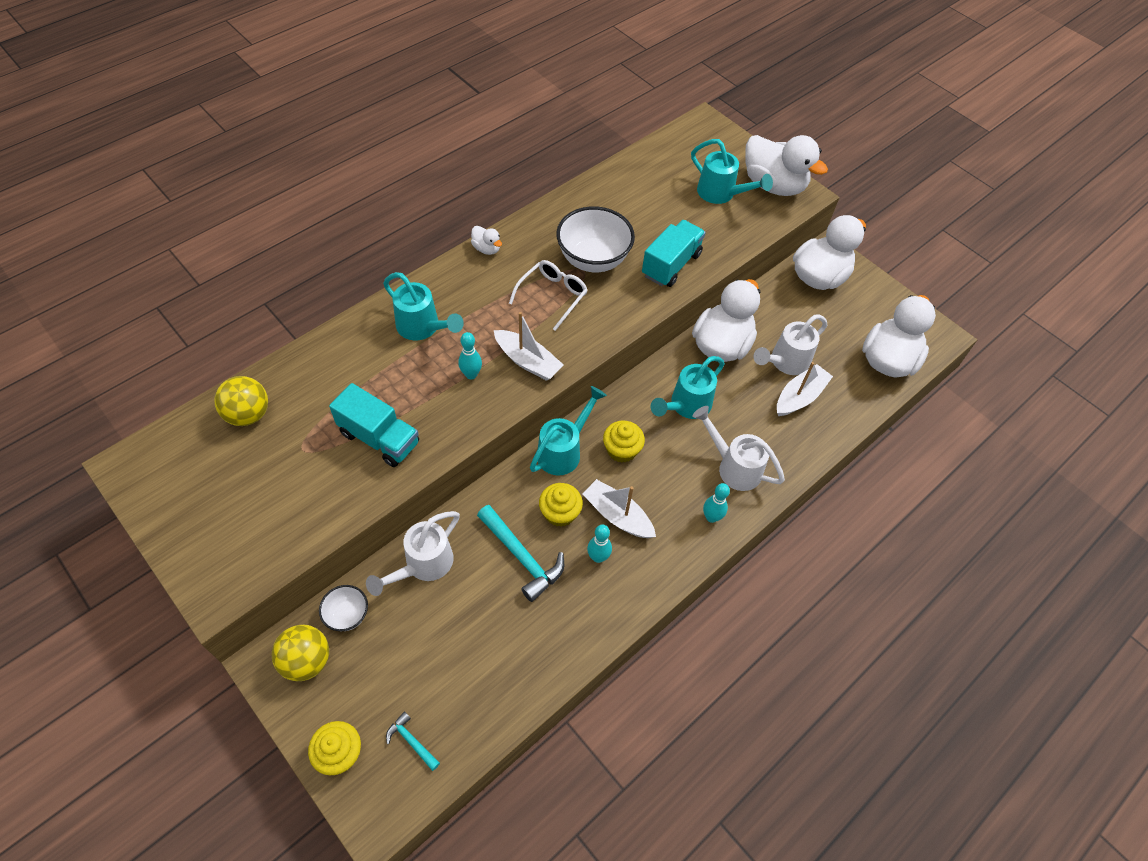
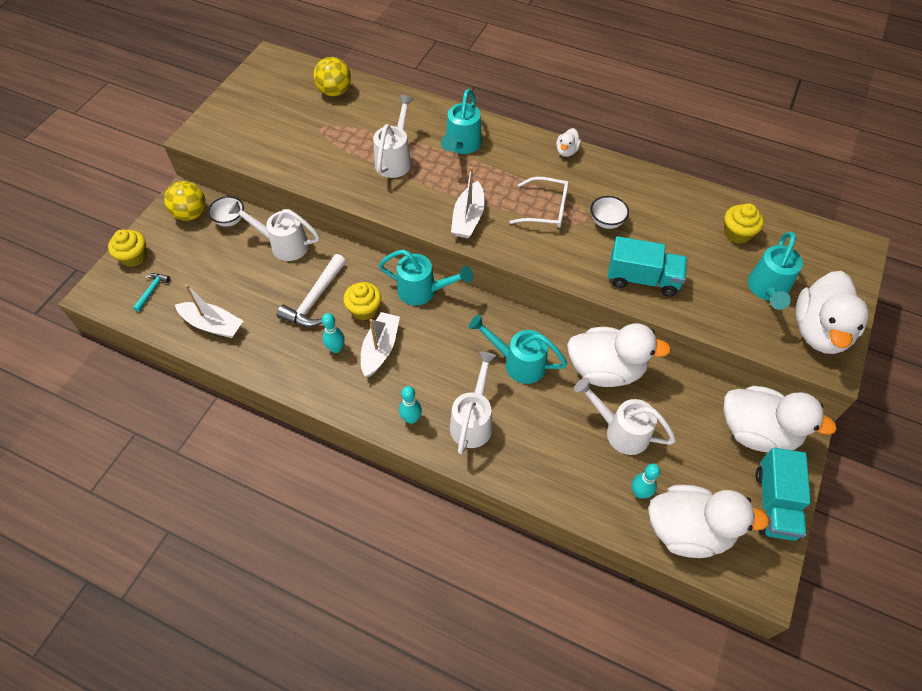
camera: 70 degrees right, 0 degrees up
(379, 438) = (350, 162): turquoise truck -> turquoise truck (775, 503)
(403, 393) = (395, 159): none -> white watering can
(471, 374) = (435, 189): turquoise bowling pin -> turquoise bowling pin (639, 493)
(522, 557) = (315, 299): turquoise hammer -> white hammer
(593, 259) = (606, 222): white bowl -> white bowl, size x0.51
(622, 450) = (445, 330): yellow cupcake -> yellow cupcake (737, 233)
(799, 397) = (586, 455): white boat -> white boat (213, 325)

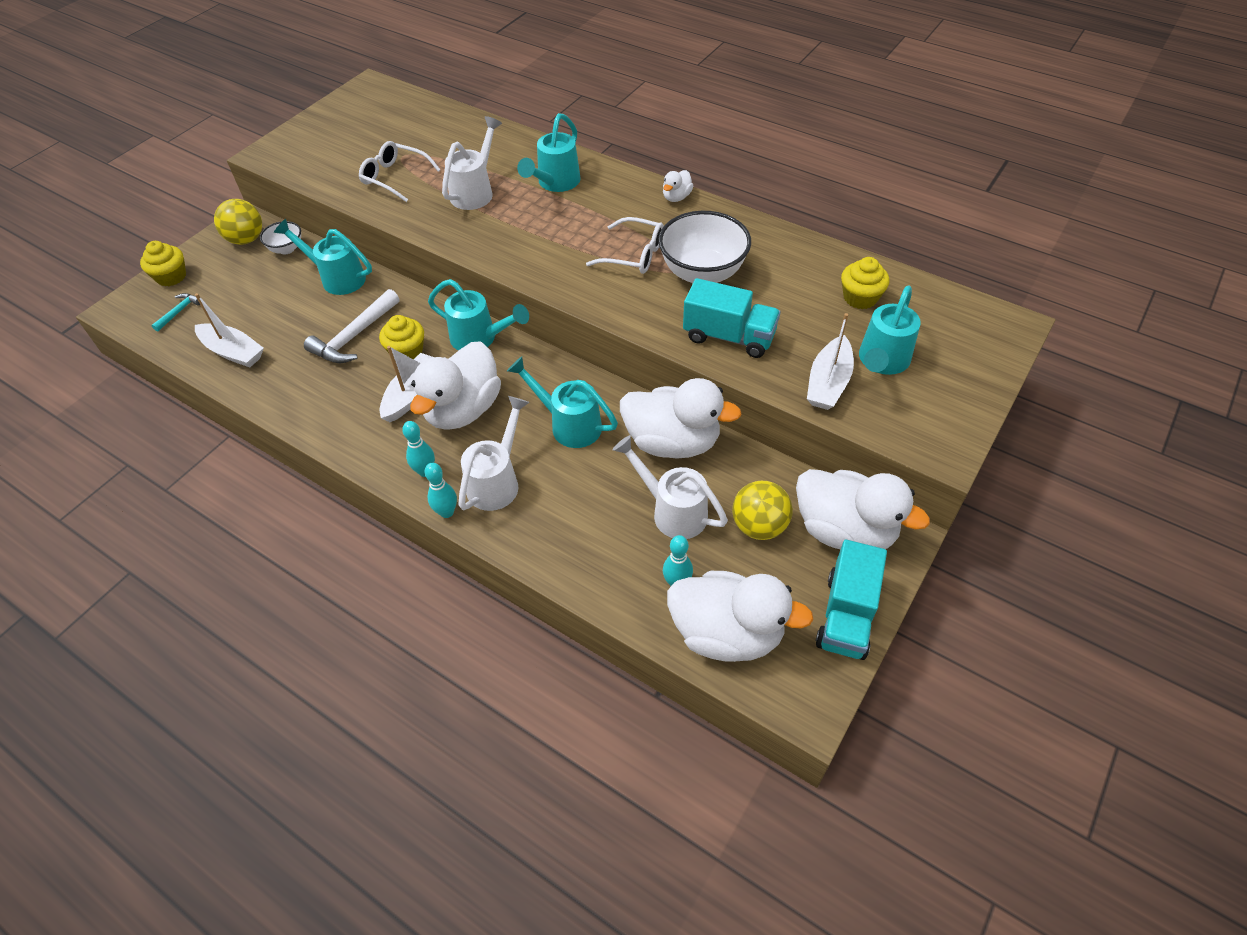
camera: 10 degrees right, 5 degrees down
(283, 244) = (337, 278): white watering can -> turquoise watering can
(320, 150) = (394, 177): none -> white glasses
(335, 92) = (429, 121): yellow ball -> yellow ball (759, 526)
(336, 348) = (362, 389): turquoise bowling pin -> turquoise bowling pin (447, 512)
(468, 218) = (540, 256): white boat -> white boat (828, 383)
(606, 222) = (702, 273): white bowl -> white bowl, size x1.95
(819, 331) = (936, 413): white duck -> white duck (463, 410)

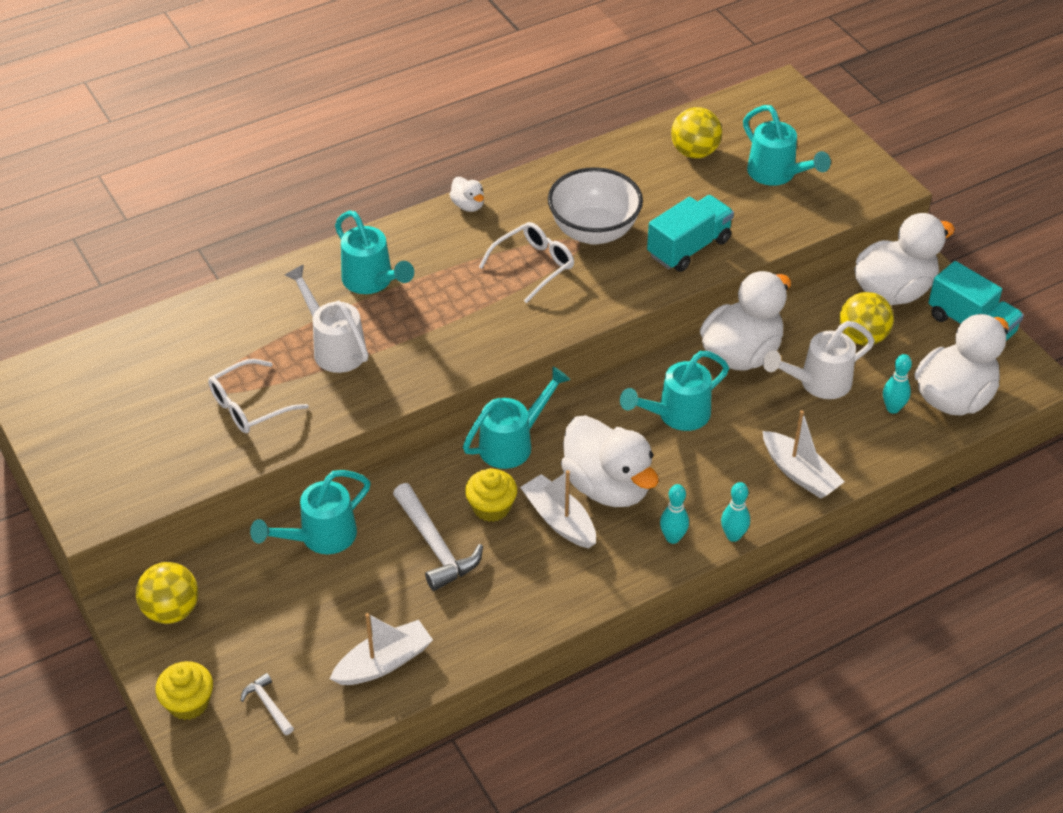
camera: 65 degrees left, 5 degrees down
(179, 312) = (268, 705): turquoise hammer -> white hammer
(286, 249) = (225, 573): white bowl -> none
(497, 481) = (716, 488): white watering can -> none
(828, 383) = (781, 214): white boat -> white boat (800, 473)
(860, 298) = (694, 152): yellow cupcake -> yellow ball

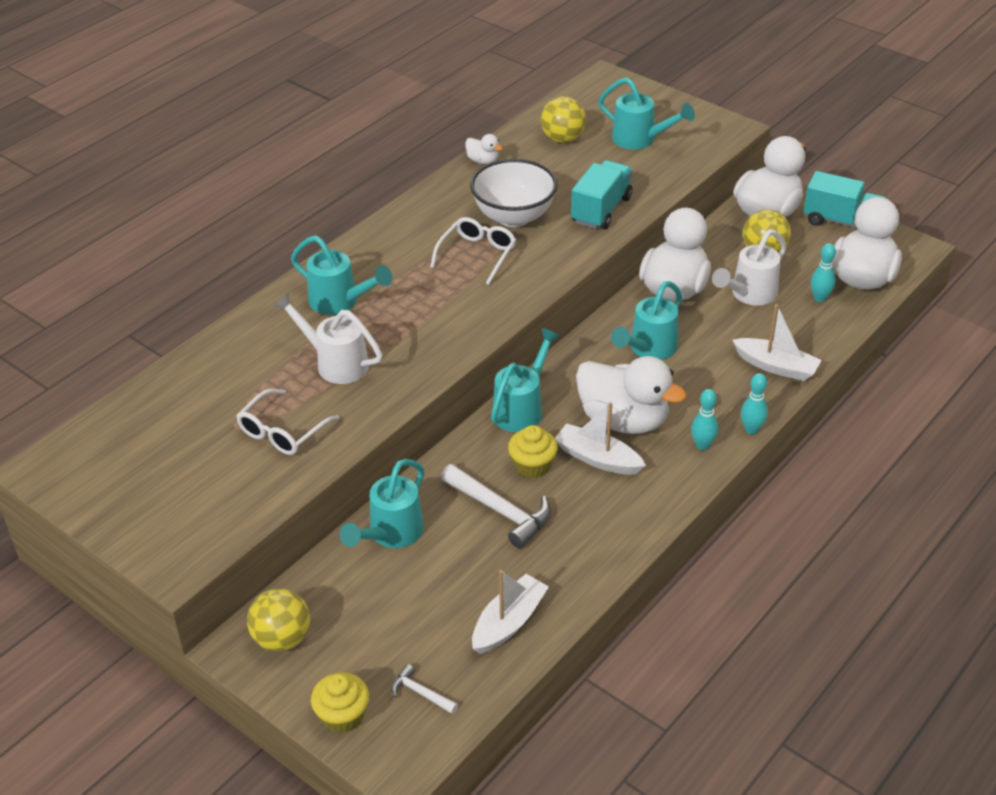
camera: 20 degrees left, 5 degrees down
(468, 205) = (392, 222): white duck -> white duck (483, 161)

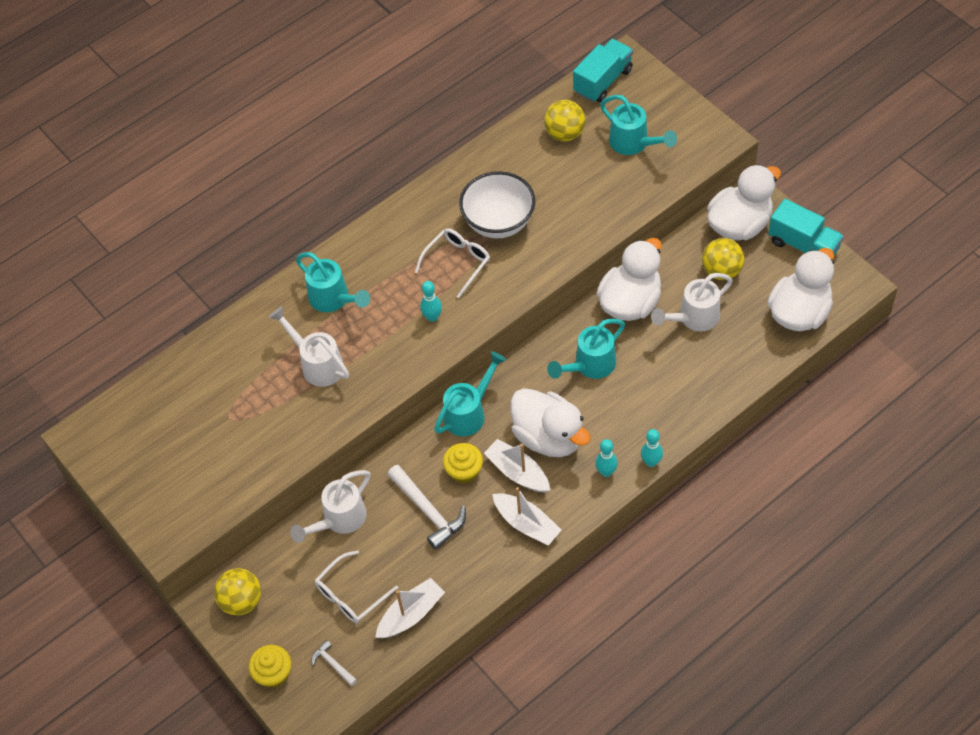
camera: 15 degrees right, 15 degrees up
(282, 432) = (264, 428): white glasses -> white glasses (350, 595)
(390, 534) = (339, 520): turquoise watering can -> white watering can
(483, 161) = (488, 152): white duck -> none
(601, 210) = (576, 225): turquoise truck -> turquoise truck (603, 81)
(776, 366) = (692, 400): white boat -> white boat (527, 524)
(820, 298) = (754, 330): turquoise bowling pin -> turquoise bowling pin (432, 317)

